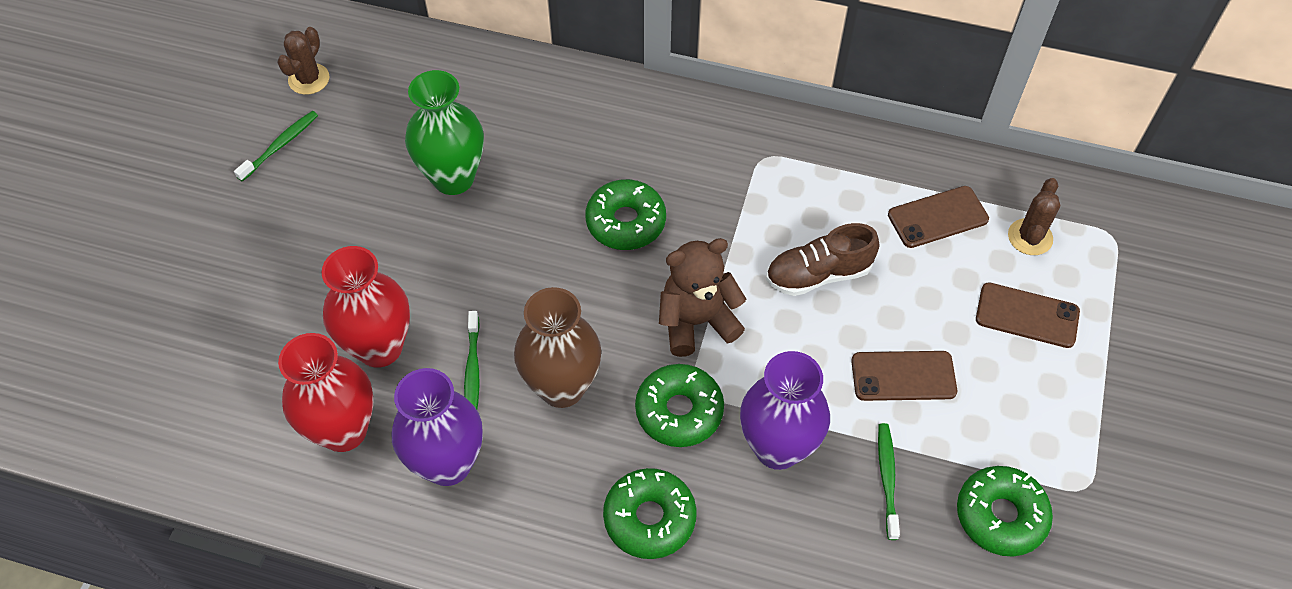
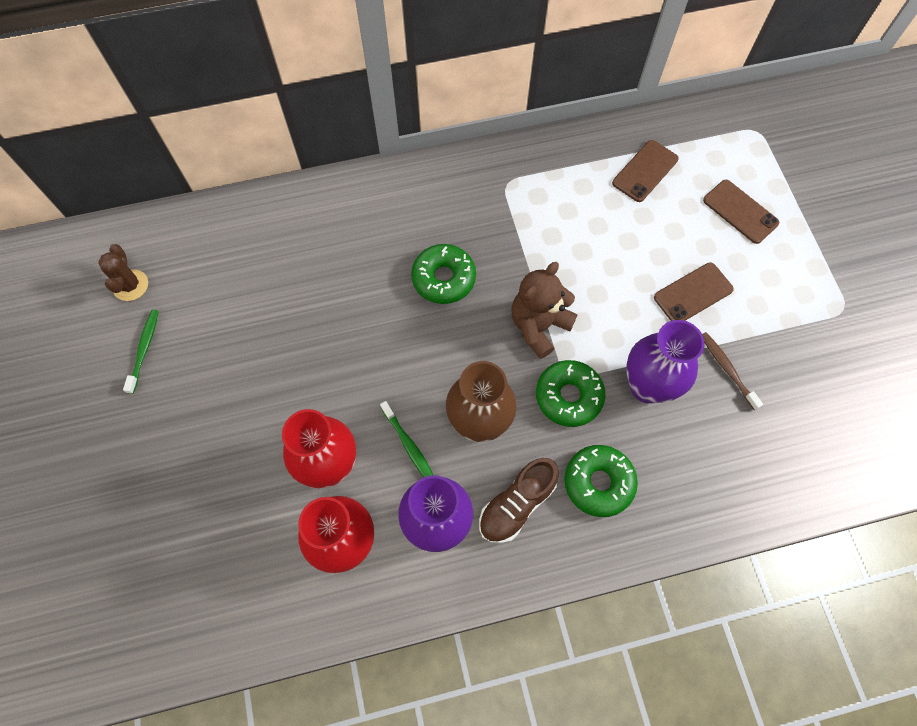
camera: 30 degrees left, 10 degrees up
(453, 178) = (297, 308): green vase -> none
(818, 274) = (596, 250): brown shoe -> brown shoe (516, 504)
(887, 479) = (727, 369): green toothbrush -> brown toothbrush
(1000, 516) = (808, 355): green donut -> none
(1027, 315) = (740, 211): brown phone -> brown phone turned 60 degrees clockwise
(1030, 237) = (709, 156): brown cactus -> none

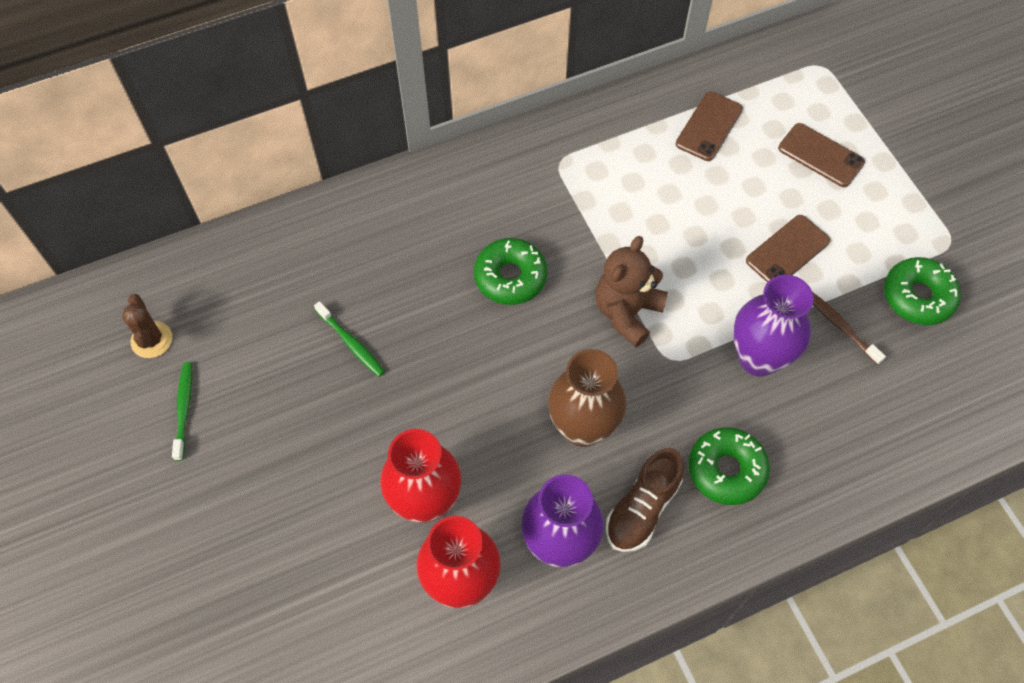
camera: 10 degrees left, 5 degrees down
(409, 445) = (510, 465): green toothbrush -> green toothbrush (351, 343)
(568, 396) = (675, 383): green donut -> green donut (918, 296)

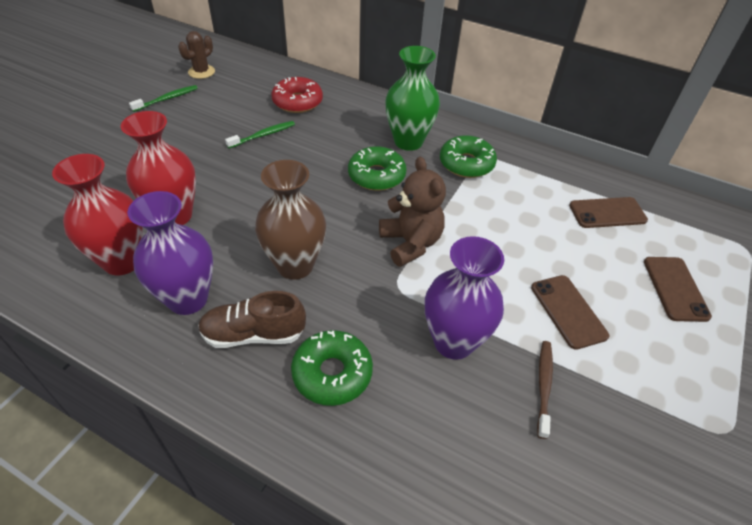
camera: 50 degrees right, 15 degrees down
(314, 271) = (297, 102): none -> red donut
(351, 343) = (263, 135): green toothbrush -> green toothbrush turned 135 degrees counterclockwise
(479, 210) = (408, 141): none -> green vase
(627, 312) = (410, 243): brown teddy bear -> brown teddy bear turned 75 degrees clockwise
(787, 251) = (568, 311): brown phone -> brown phone turned 60 degrees clockwise
(918, 296) = (641, 434): green donut -> green donut (466, 164)

